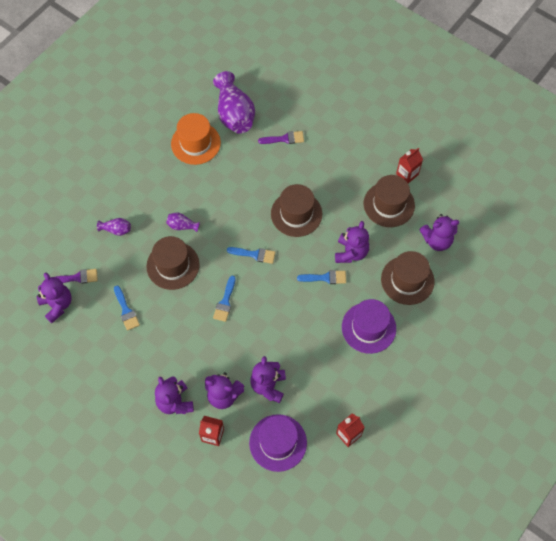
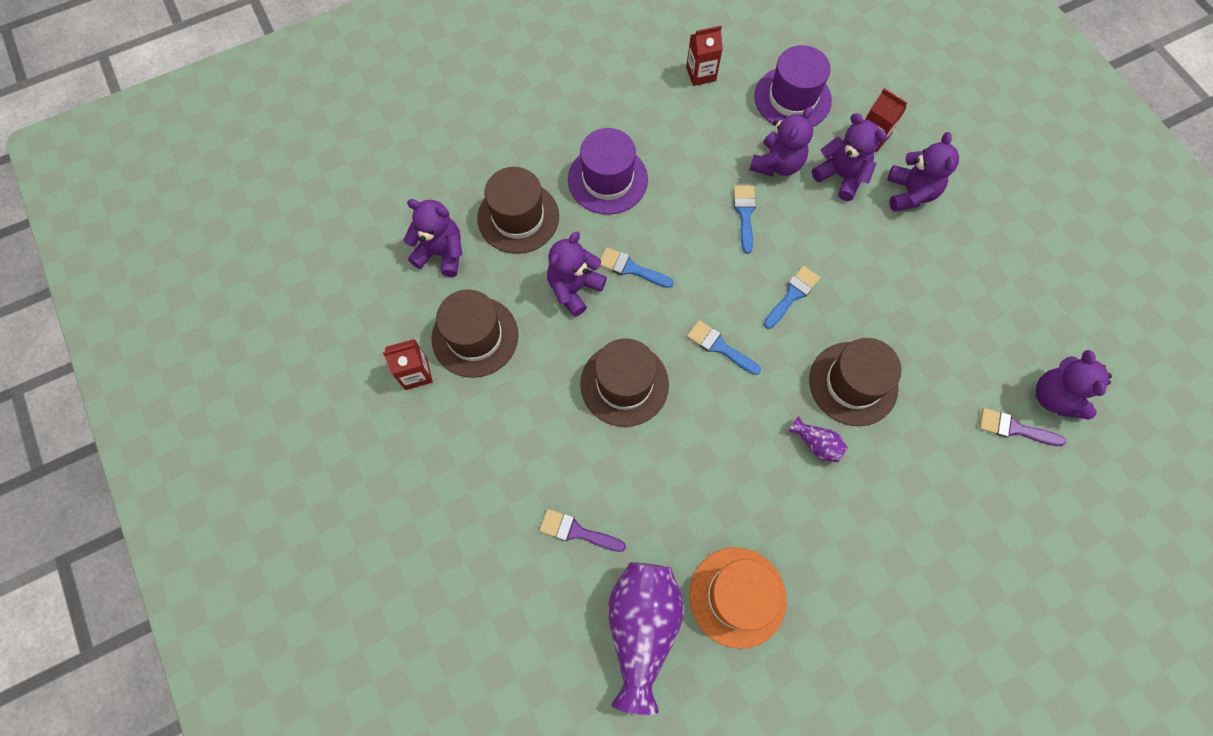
camera: 155 degrees left, 5 degrees up
(116, 230) = (929, 485): purple vase -> none
(126, 310) = (946, 343): blue brush -> blue brush (744, 214)

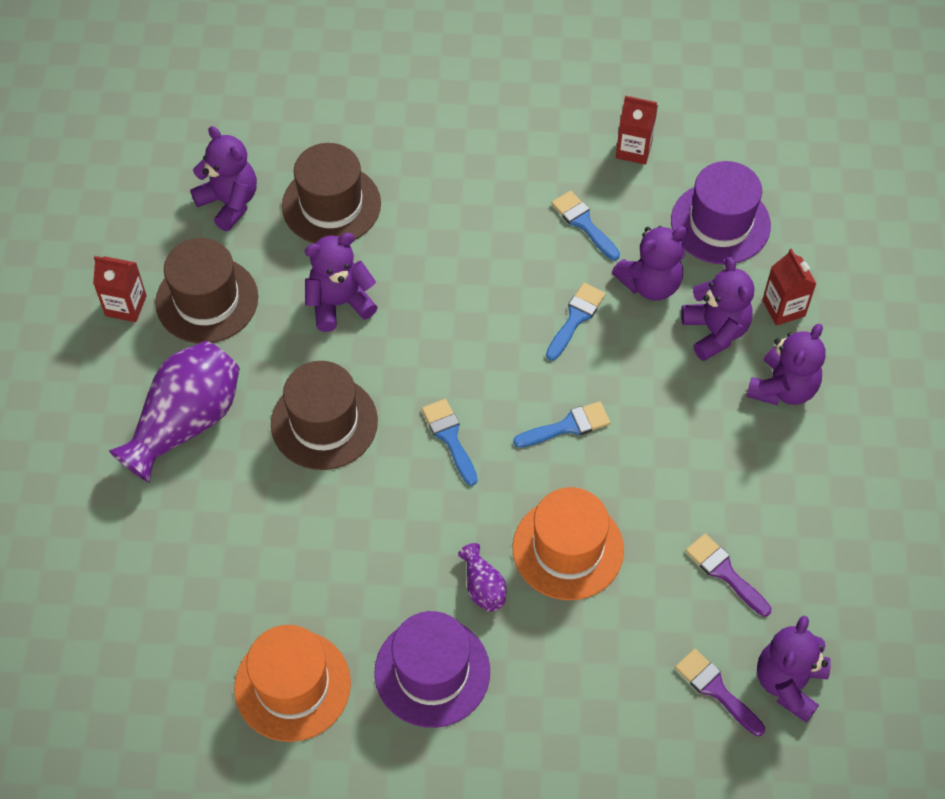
camera: 30 degrees right, 10 degrees down
(576, 531) = (177, 536): purple brush -> purple brush (724, 572)
(607, 179) = (451, 211): purple hat -> purple hat (432, 672)
(631, 268) = (412, 313): blue brush -> blue brush (583, 223)
(642, 628) = (177, 660): purple vase -> purple vase (186, 422)
(853, 383) = (568, 549): brown hat -> orange hat

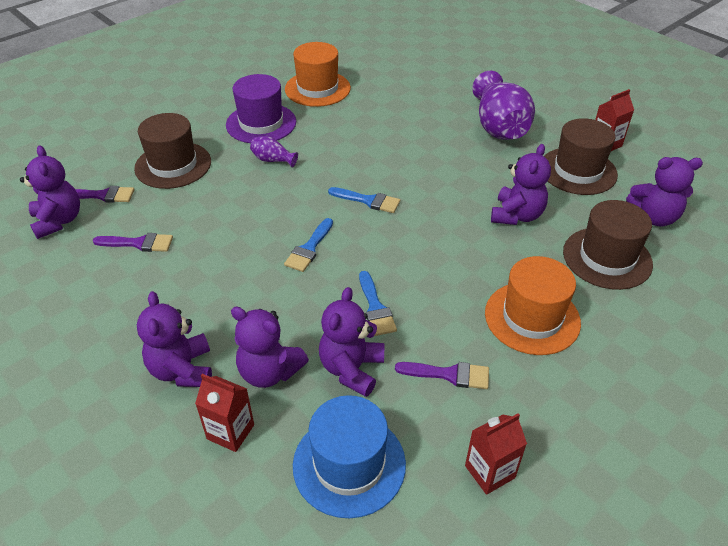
camera: 135 degrees right, 15 degrees down
(324, 422) = (439, 166): brown hat -> brown hat (173, 165)
(568, 549) = (244, 198): orange hat -> orange hat (532, 318)
(583, 223) = (449, 374): blue brush -> purple brush
(720, 223) = (349, 464): purple hat -> blue hat

